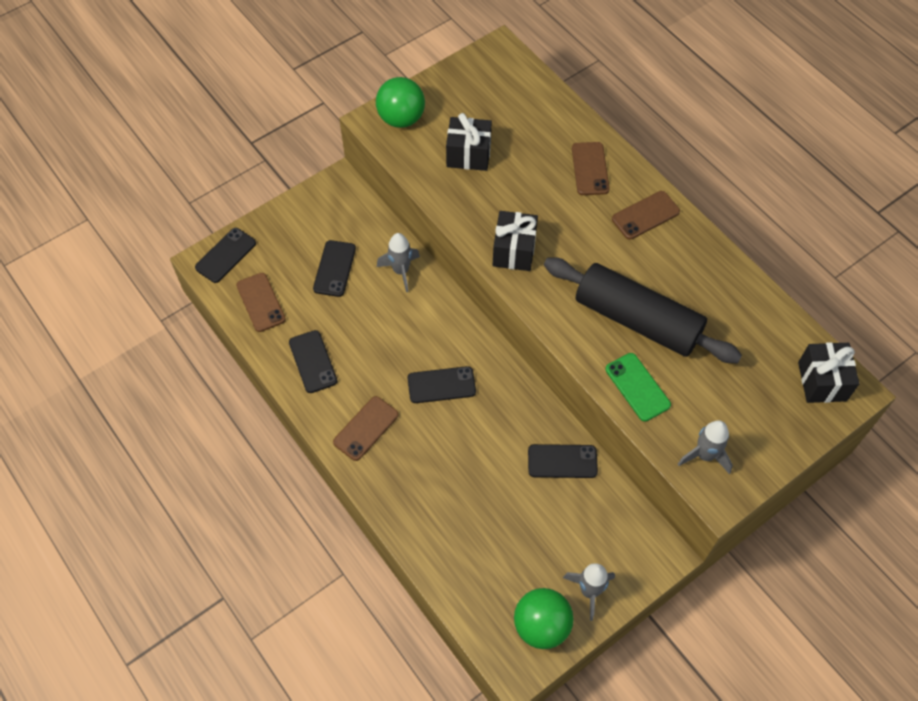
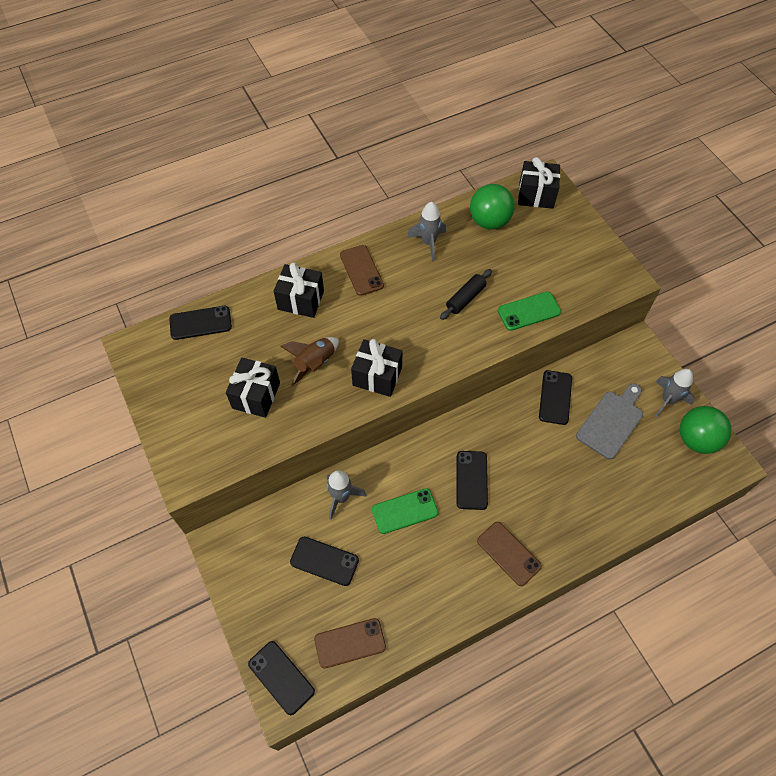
camera: 80 degrees left, 0 degrees up
(312, 362) = (429, 596): black phone -> black phone (200, 323)
(396, 328) = (405, 511): none -> green phone
(401, 118) = (191, 450): green ball -> green ball (489, 221)
(516, 195) = (315, 364): none -> brown rocket
(544, 525) = (611, 422): none -> grey cutting board
(590, 169) = (301, 300): brown phone -> black gift
(637, 320) = (465, 298): black rolling pin -> black rolling pin, size x0.43
(705, 455) = (593, 280): grey rocket -> grey rocket (428, 243)

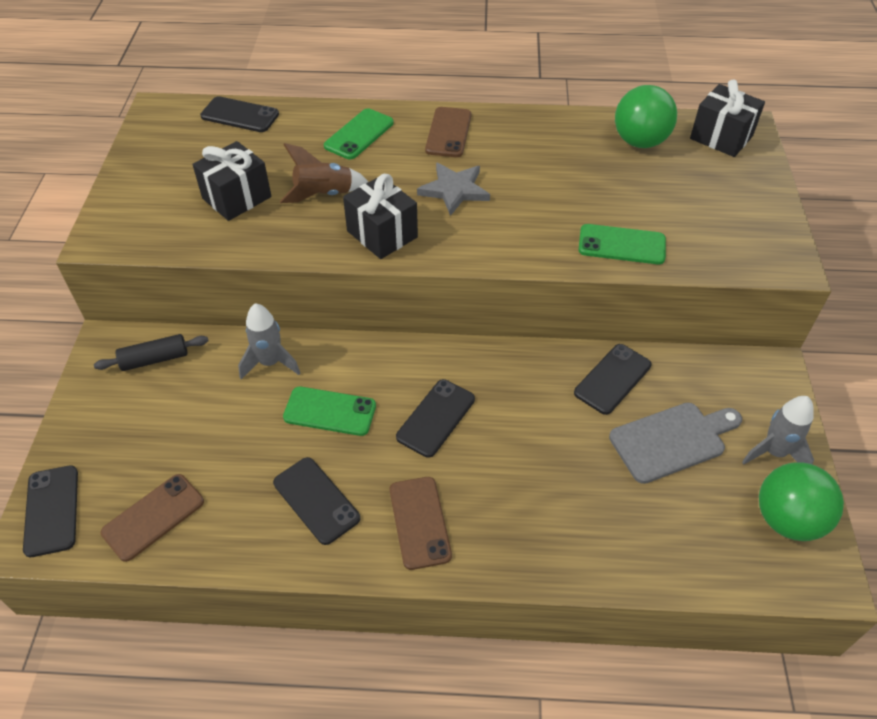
camera: 30 degrees right, 10 degrees down
(301, 300) = (359, 134): black gift -> green phone
(324, 561) = (198, 417): black phone -> black phone (316, 500)
(350, 643) = (153, 517): brown phone -> brown phone turned 60 degrees counterclockwise
(399, 318) = (454, 190): none -> grey star
(428, 243) = (547, 135): grey rocket -> none
(465, 298) = (550, 202): black rolling pin -> black rolling pin (155, 359)

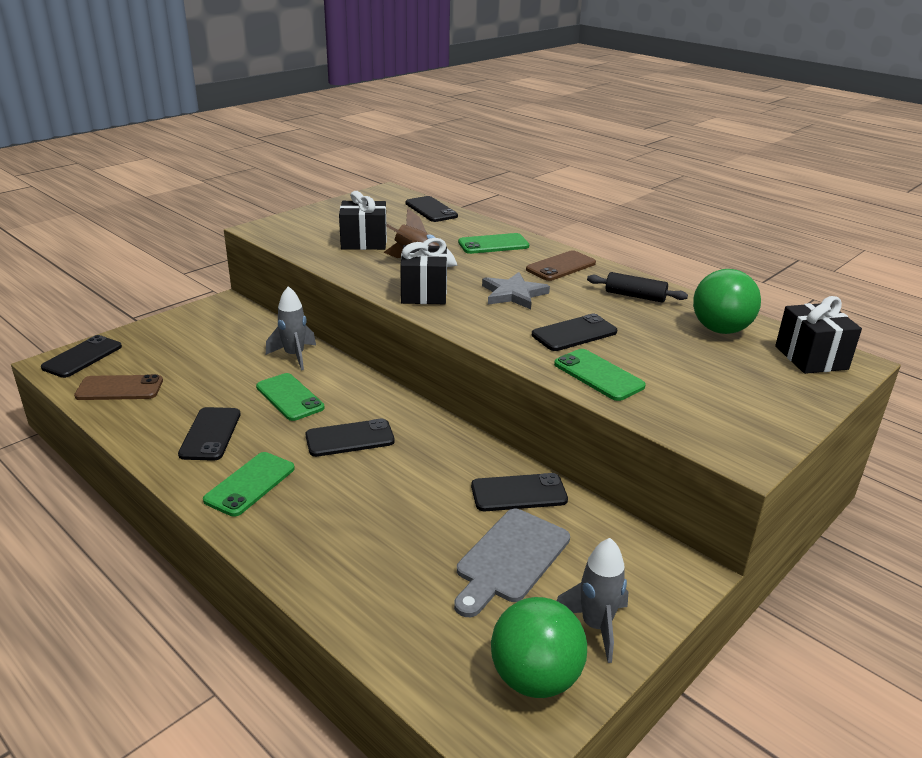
camera: 40 degrees right, 20 degrees down
(155, 359) = (236, 322): black rolling pin -> black rolling pin (635, 296)
(419, 522) = (250, 484): brown phone -> green phone
(553, 209) = (574, 333): none -> black phone
(672, 440) = (510, 559): grey cutting board -> grey cutting board turned 105 degrees clockwise

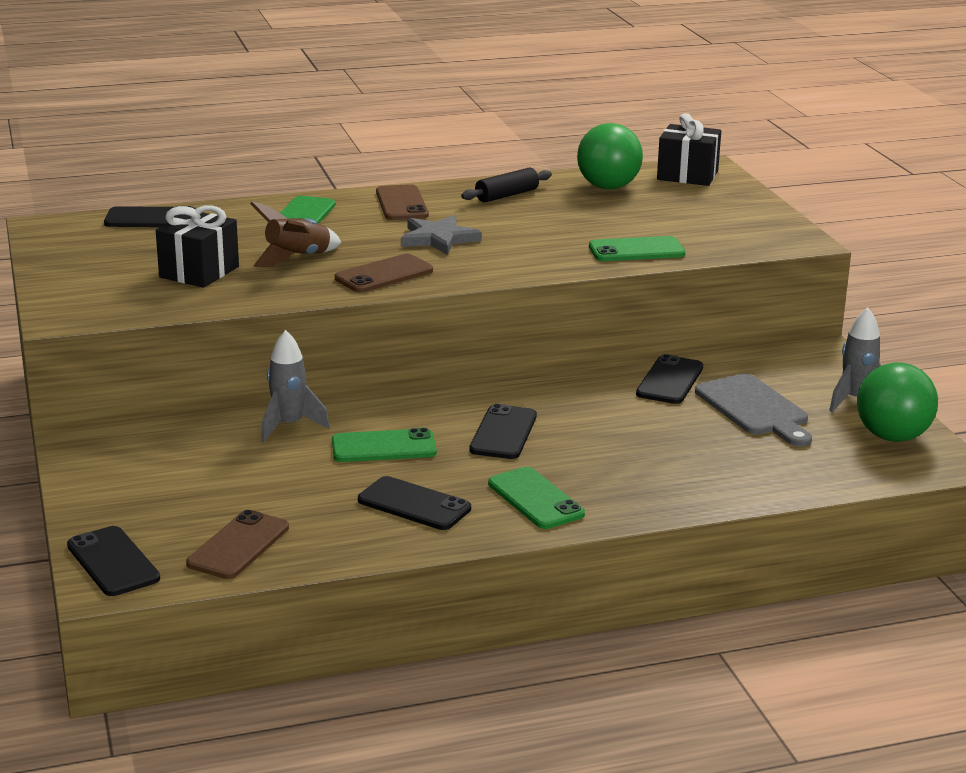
camera: 60 degrees left, 5 degrees down
(424, 293) = (384, 274): black gift -> brown phone
(574, 333) = (552, 238): black phone -> none

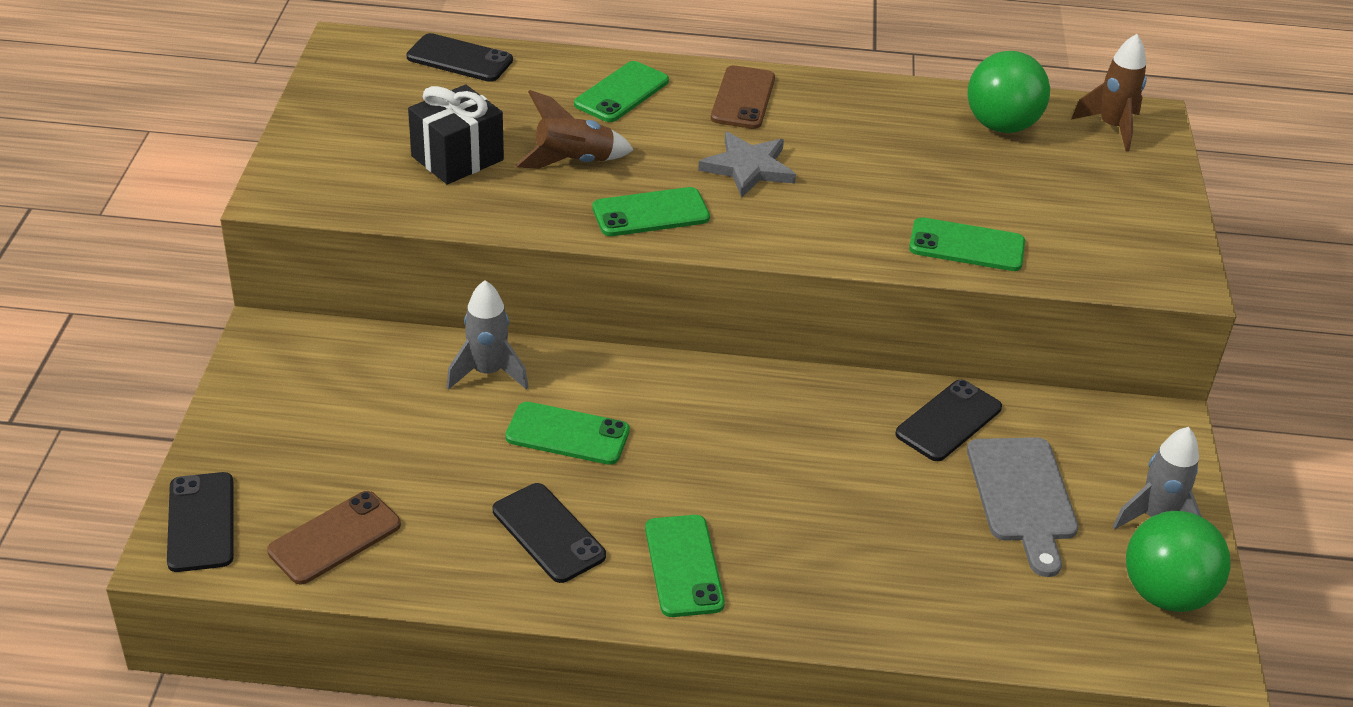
camera: 20 degrees right, 15 degrees up
(384, 274) = (650, 213): brown phone -> green phone
(503, 433) = (709, 451): black phone -> none
(507, 195) = (872, 112): black rolling pin -> none
(687, 175) = (1112, 127): black gift -> brown rocket

